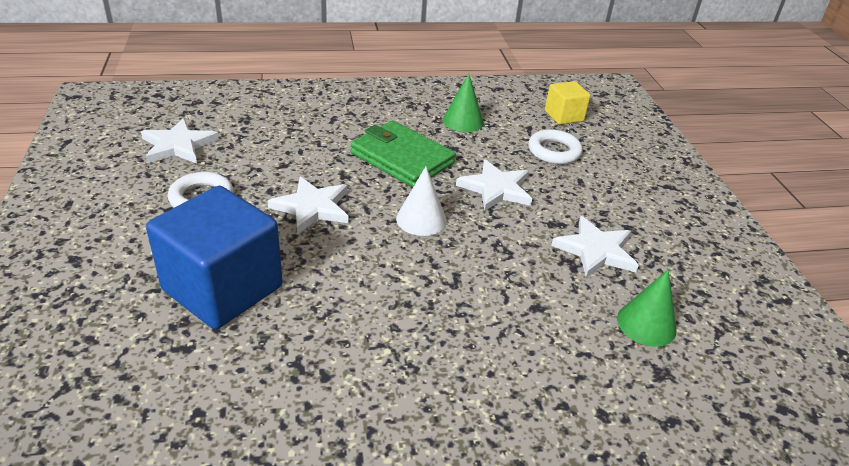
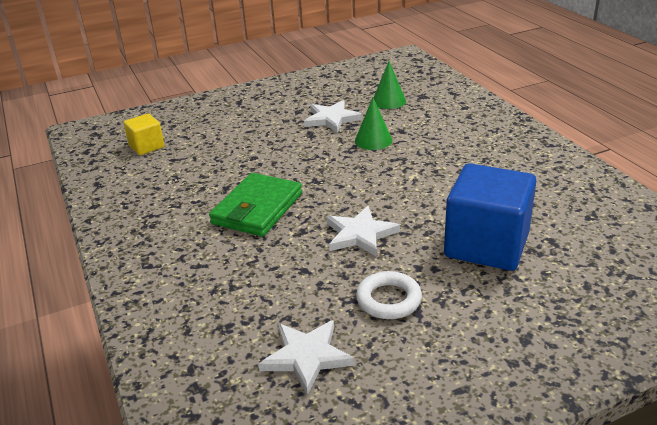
camera: 100 degrees left, 5 degrees down
(421, 219) = (341, 182): white cone -> none
(463, 121) = (174, 191): green cone -> green cone (373, 140)
(496, 188) = (280, 160): white star -> none
(554, 151) = (210, 144): white ring -> none

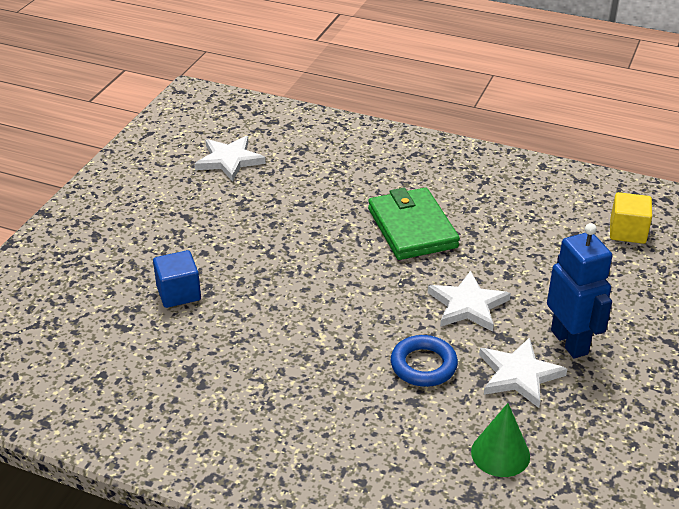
camera: 135 degrees right, 5 degrees up
(283, 119) = (570, 342): none -> blue robot
(360, 234) = (295, 250): white star -> white star (468, 305)
(373, 140) = (423, 365): green cone -> blue ring
(388, 300) = (215, 214): white ring -> none
(486, 245) = (178, 293): blue cube -> blue cube, size x0.51

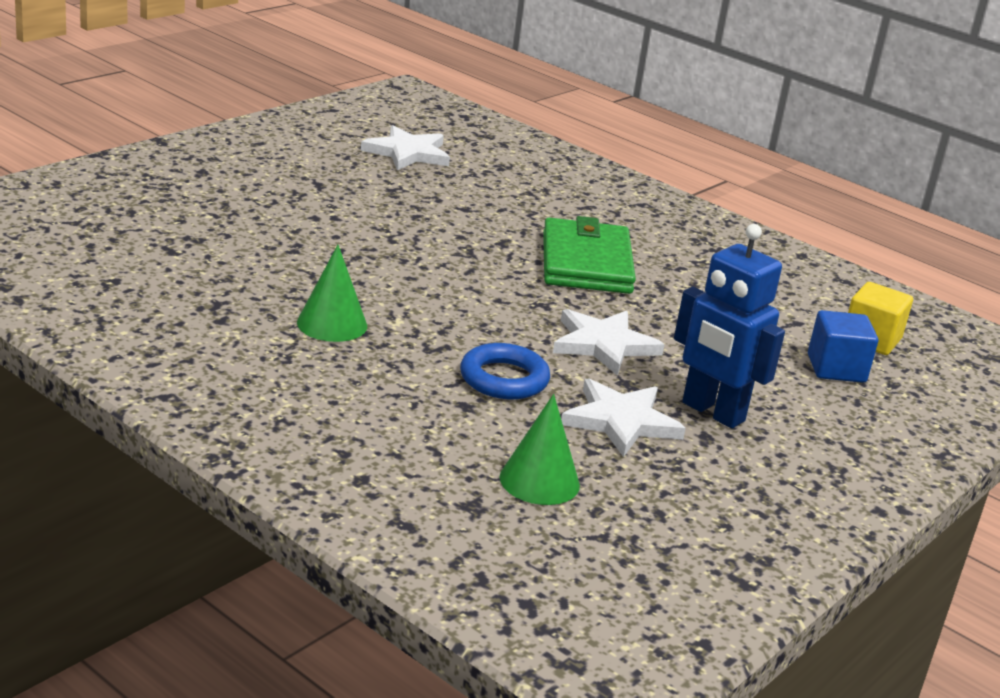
camera: 15 degrees right, 10 degrees down
(178, 293) = (257, 241): blue cube -> blue cube (836, 368)
(280, 358) = (332, 324): none -> green cone
(570, 342) = (712, 412): blue robot -> blue robot turned 135 degrees clockwise

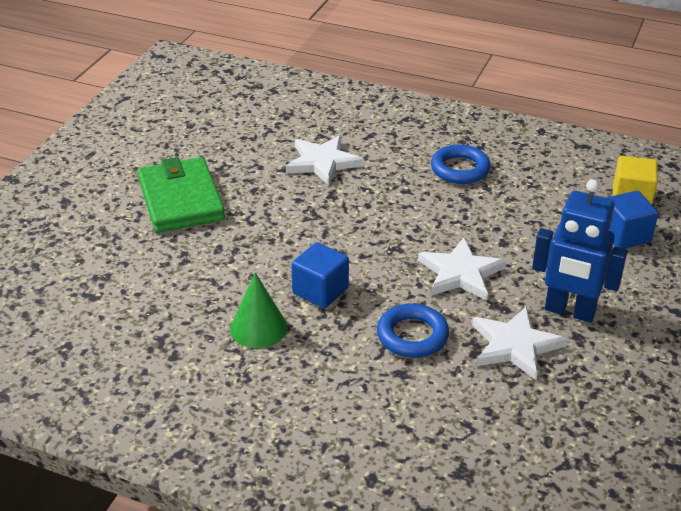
camera: 15 degrees left, 10 degrees up
(408, 153) = (209, 125): white star -> white star (322, 162)
(426, 314) = (320, 291): none -> blue cube
(539, 481) = (494, 428): green cone -> none
(586, 263) = (402, 194): green wallet -> green wallet (181, 199)
(673, 261) = (460, 169): none -> blue ring

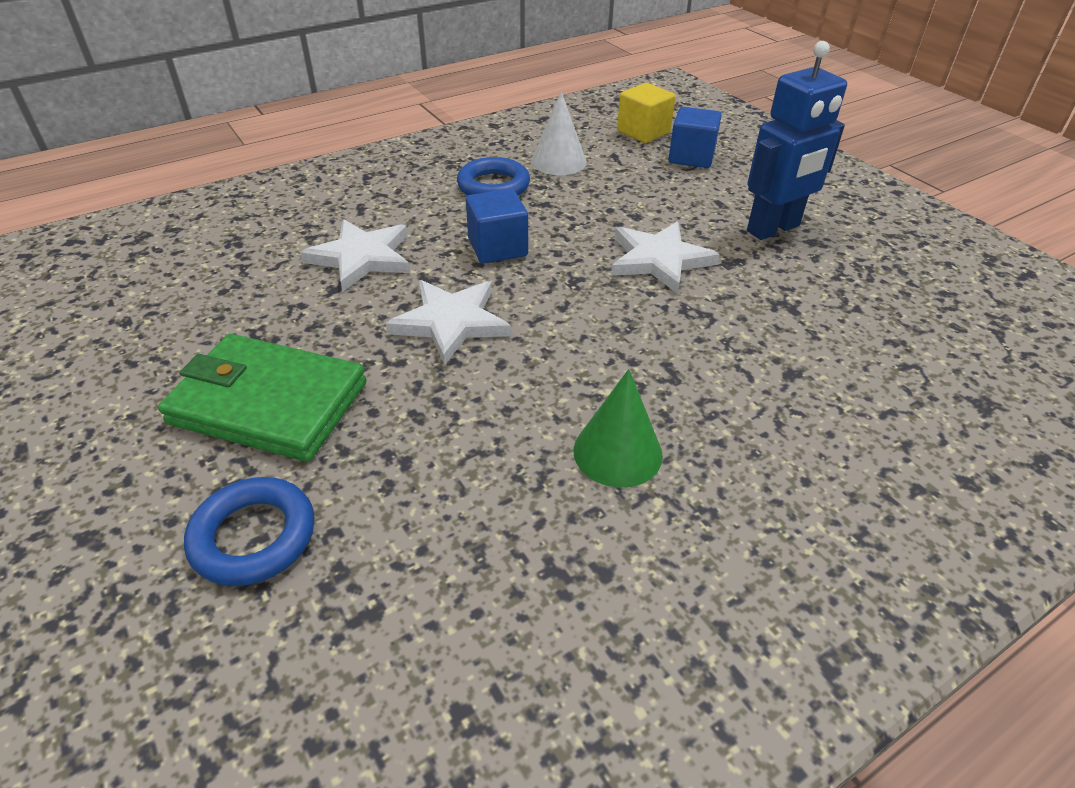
camera: 55 degrees left, 5 degrees up
(320, 291) = (595, 366): blue cube -> blue cube (497, 248)
(412, 335) = (734, 336): blue ring -> blue ring (254, 536)
(515, 345) = (801, 280): white star -> white star (451, 322)
(529, 180) = (558, 161): none -> white cone

